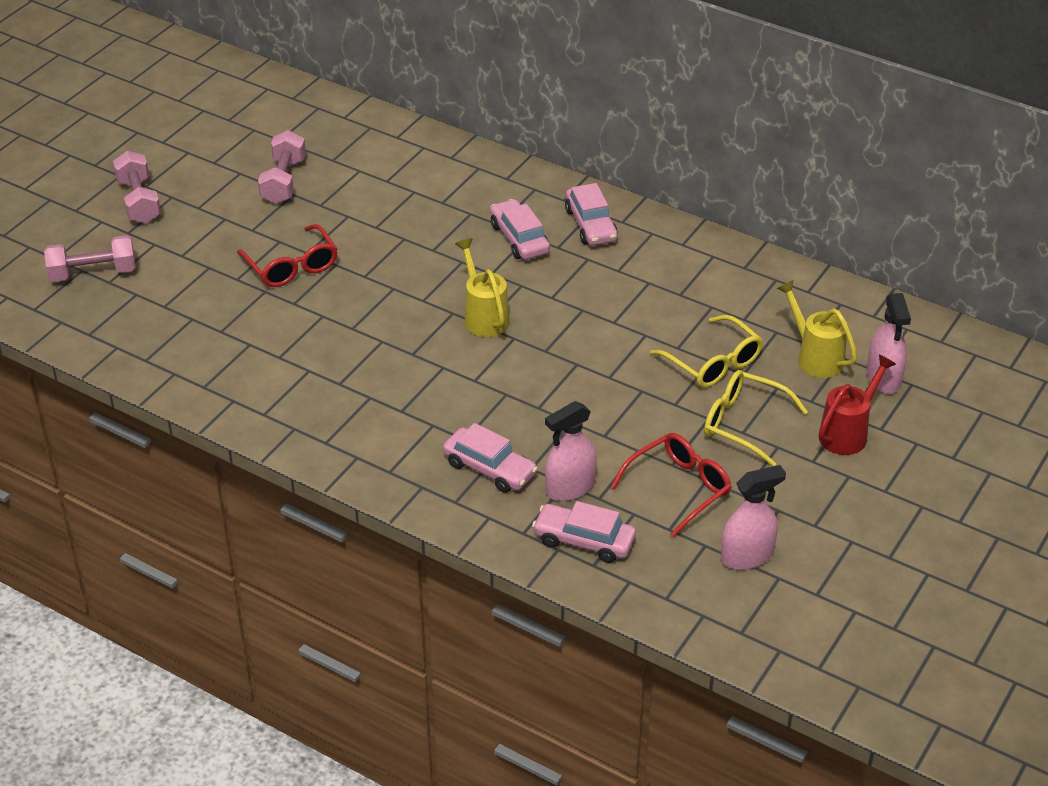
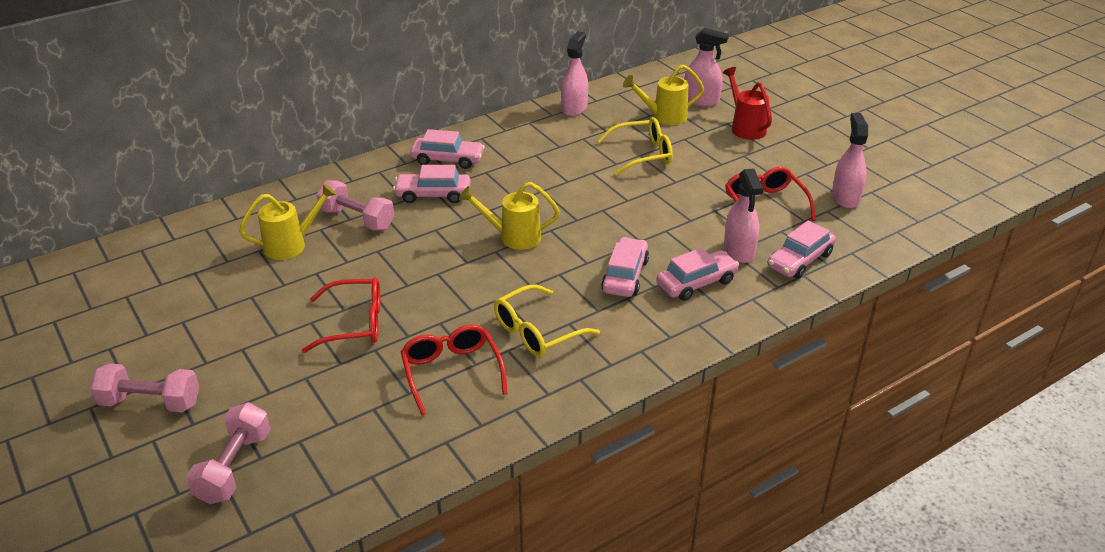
camera: 65 degrees left, 5 degrees down
(259, 347) = (452, 373): none -> red glasses
(284, 181) = (226, 297): pink dumbbell -> pink dumbbell (357, 219)
(378, 185) = (291, 245): none -> yellow watering can
(468, 413) = (625, 276): none -> pink car
(744, 424) = (713, 161): yellow glasses -> yellow glasses (537, 331)
(774, 279) = (574, 108): none -> pink spray bottle

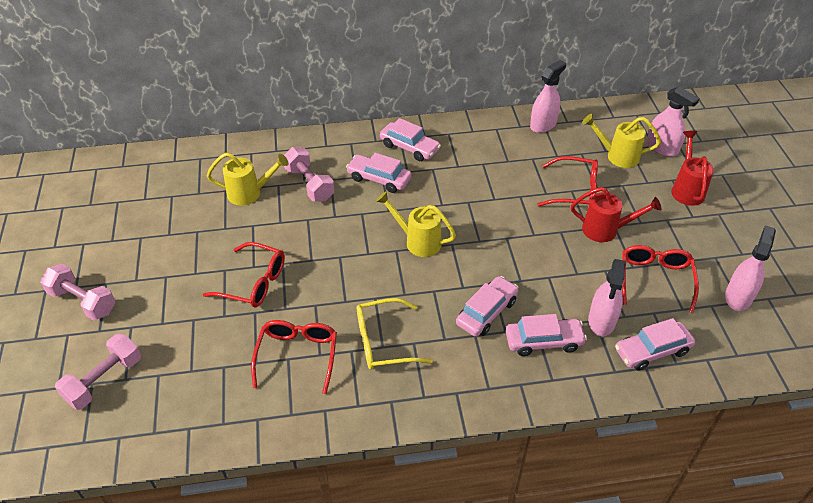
camera: 25 degrees right, 10 degrees up
(642, 154) = (574, 191): yellow glasses -> red glasses
(693, 178) = (605, 230): none -> red watering can

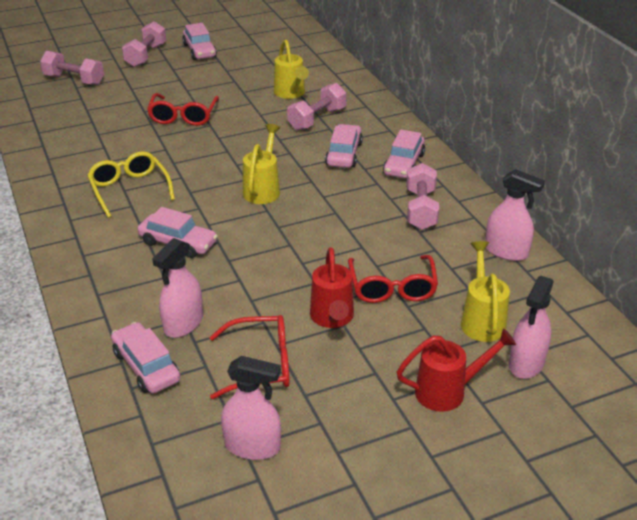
camera: 75 degrees right, 10 degrees down
(297, 356) = (107, 151): red glasses -> none
(478, 153) = (420, 209): none -> pink dumbbell
(543, 341) = (146, 284): pink car -> pink car (199, 51)
(601, 321) = (183, 324): pink spray bottle -> pink spray bottle turned 60 degrees counterclockwise

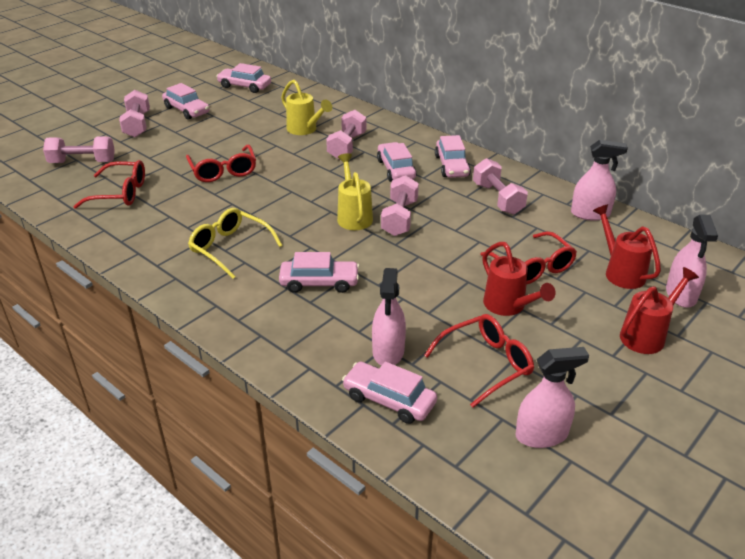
camera: 25 degrees left, 0 degrees up
(81, 115) = (119, 193): none -> red glasses
(271, 38) = (244, 86): none -> pink car
(305, 203) = (400, 218): none -> pink dumbbell
(482, 320) = (621, 272): yellow watering can -> red watering can

